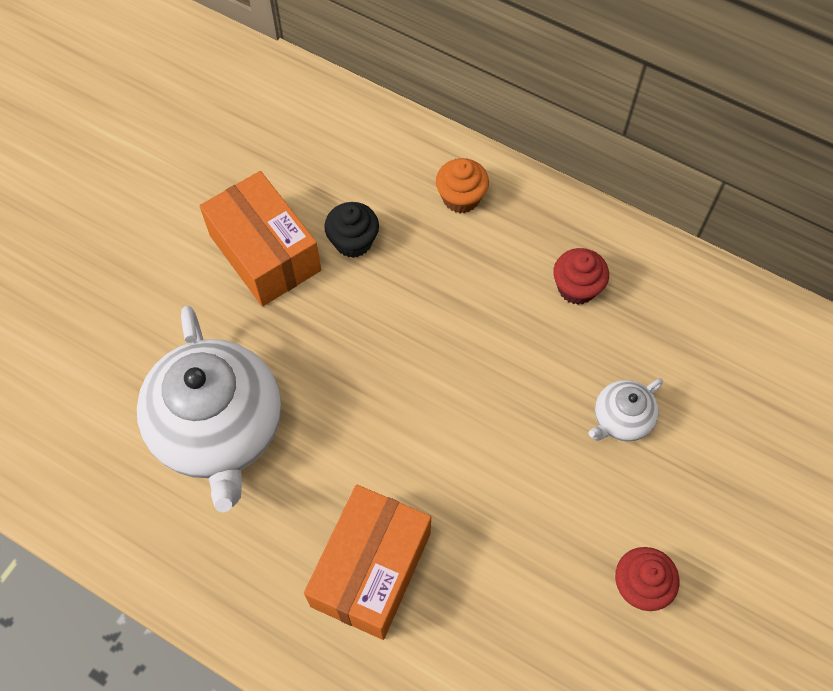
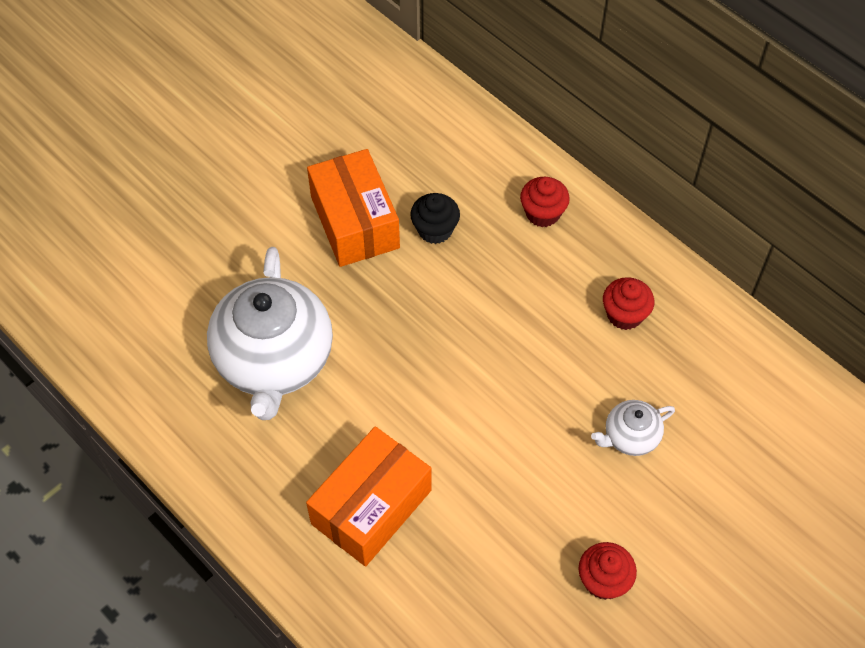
camera: 15 degrees right, 5 degrees down
(461, 198) = (542, 213): orange cupcake -> red cupcake

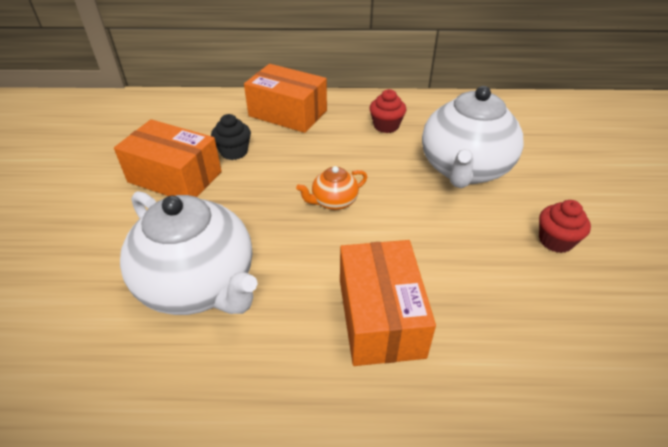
camera: 45 degrees left, 15 degrees down
(460, 368) = (333, 202): none -> orange teapot
(542, 213) = (288, 113): red cupcake -> orange box
(630, 437) = (464, 169): white teapot -> white teapot, size x2.20

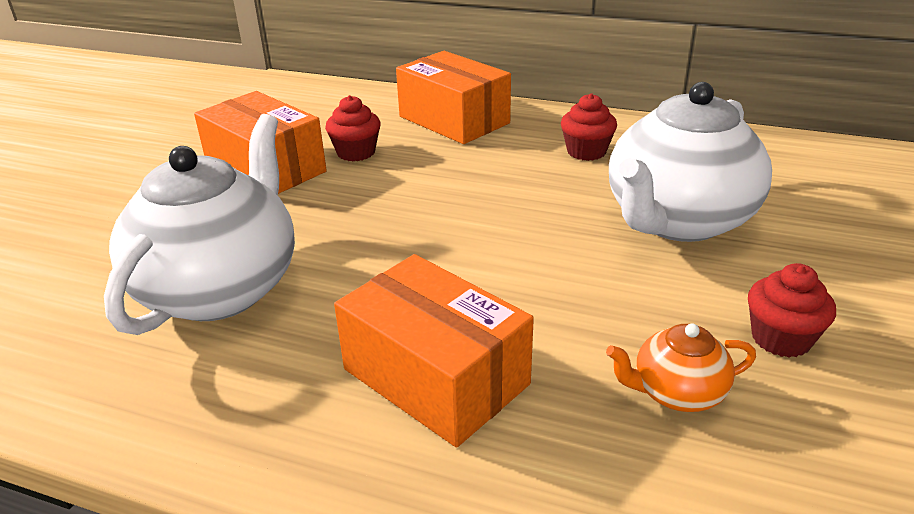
camera: 20 degrees right, 10 degrees down
(199, 284) = (221, 288): white teapot -> white teapot turned 135 degrees counterclockwise
(234, 152) = (356, 152): black cupcake -> red cupcake
(333, 202) = (454, 228): orange teapot -> orange teapot (676, 393)
(380, 317) = (435, 377): orange box -> orange box turned 60 degrees counterclockwise

